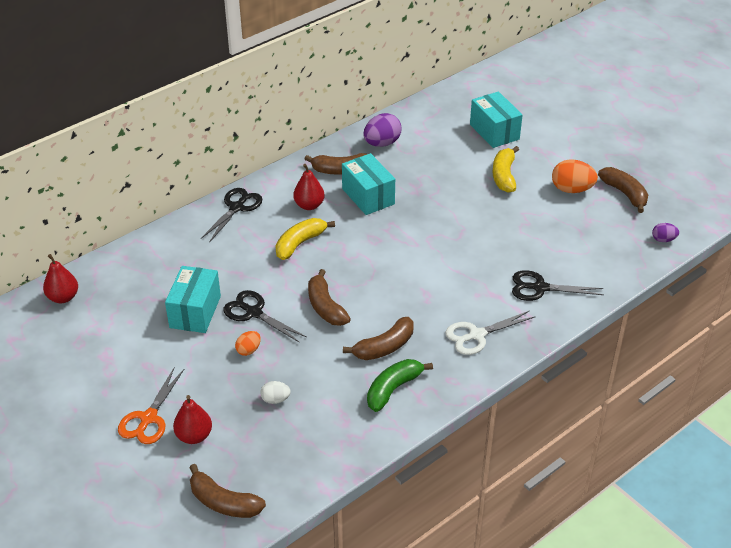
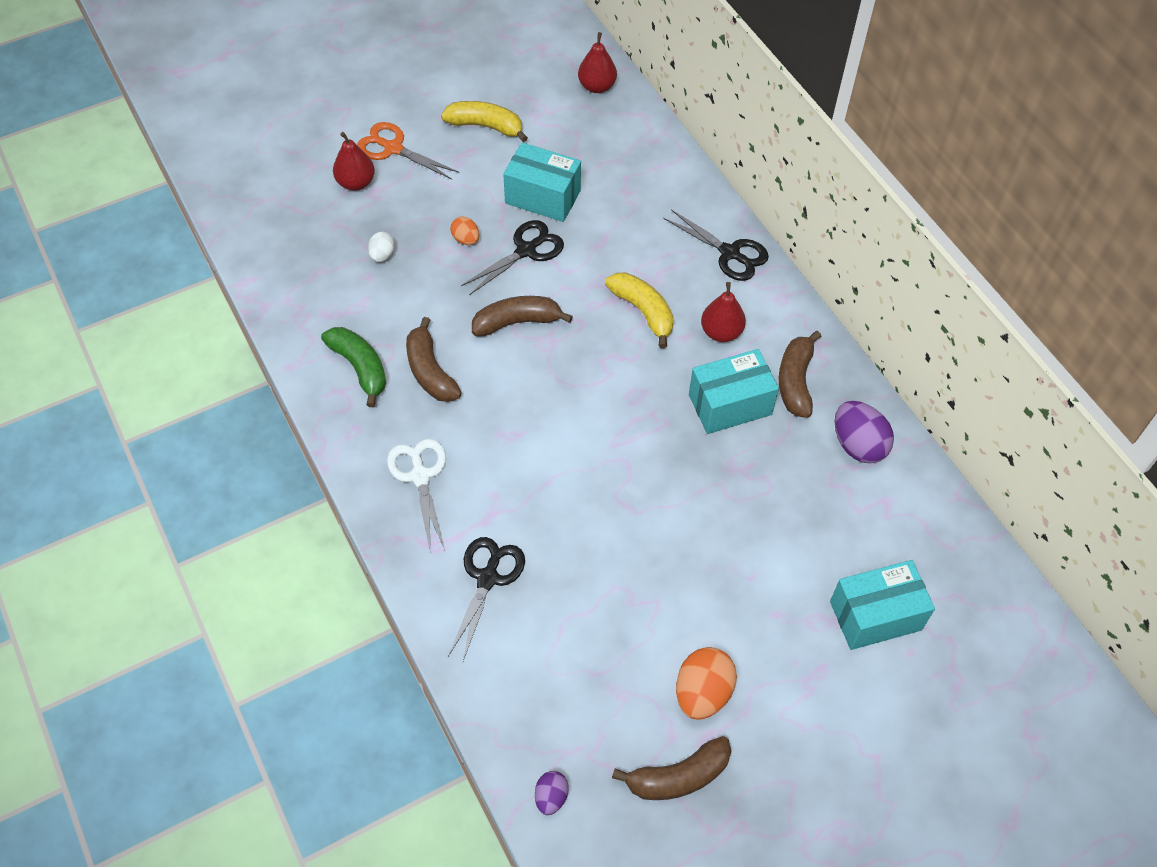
camera: 100 degrees right, 15 degrees up
(223, 502) = (261, 199): brown banana -> none
(504, 176) = (753, 599): yellow banana -> yellow banana (486, 126)

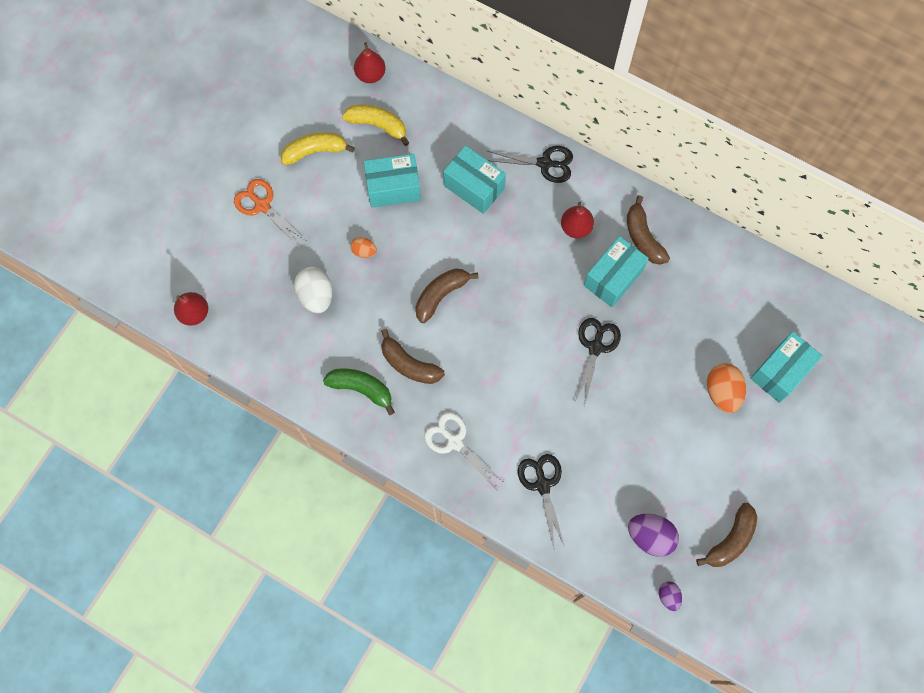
camera: 30 degrees left, 15 degrees up
(356, 183) = (256, 248): red pear -> red pear (194, 313)
(382, 255) = (316, 296): white egg -> white egg, size x1.80
(393, 148) = (262, 206): orange scissors -> orange scissors turned 45 degrees clockwise
(526, 250) = (410, 237): black scissors -> black scissors (595, 347)
(632, 237) = (474, 187): none -> turquoise box
(643, 311) = (517, 240): yellow banana -> yellow banana (377, 125)
(702, 693) = (713, 481): orange egg -> orange egg (722, 392)
(858, 445) = (706, 261): purple egg -> purple egg (650, 536)

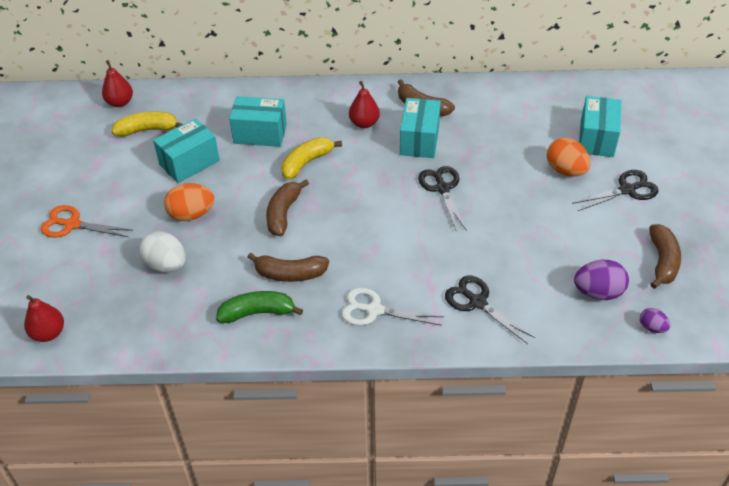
camera: 30 degrees left, 25 degrees down
(315, 151) = (100, 168): yellow banana -> yellow banana (306, 163)
(364, 251) = (191, 214): orange egg -> orange egg, size x1.80
(545, 163) = (308, 97): black scissors -> black scissors (627, 190)

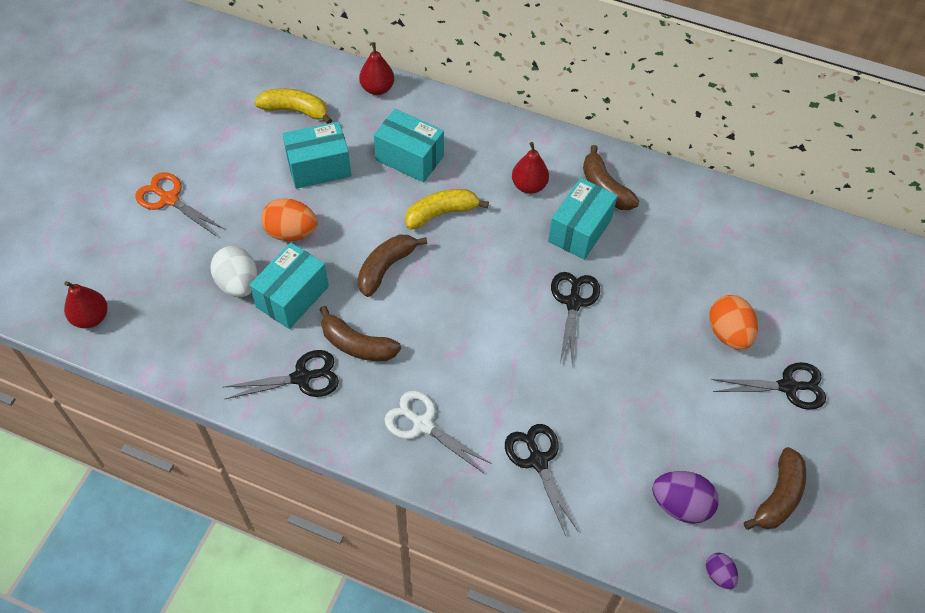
camera: 20 degrees right, 10 degrees up
(120, 102) = (283, 66): red pear -> red pear (377, 88)
(257, 313) = (302, 378): green banana -> black scissors
(596, 139) = (788, 305): turquoise box -> turquoise box (292, 297)

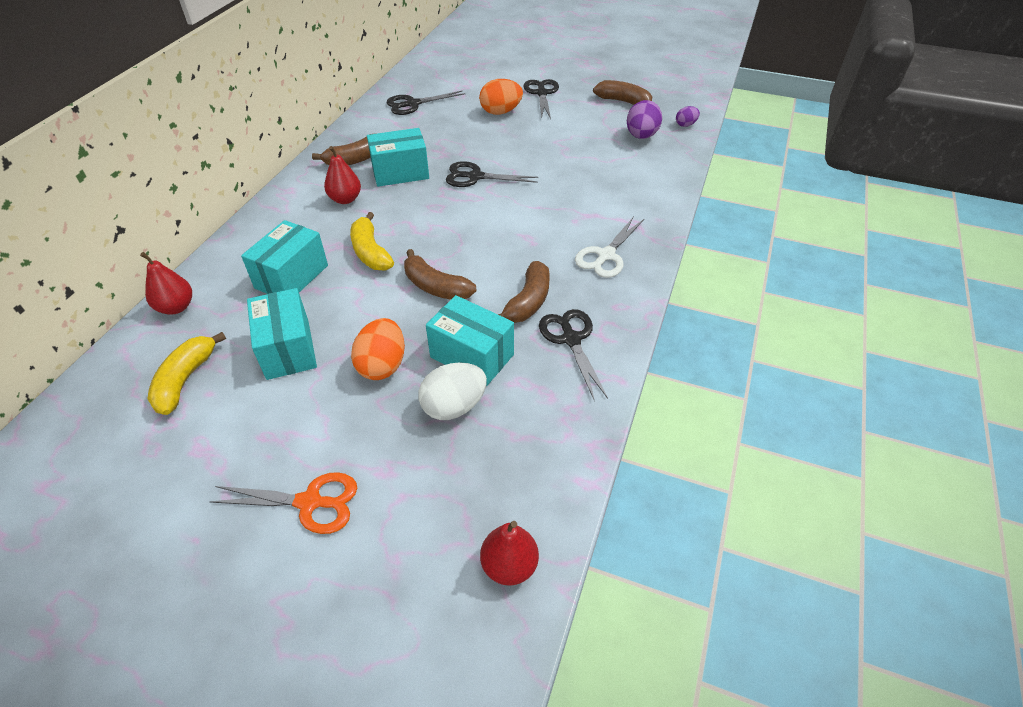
camera: 90 degrees left, 10 degrees down
(169, 199) = (309, 502): orange scissors -> orange scissors turned 120 degrees counterclockwise
(538, 461) = (624, 195): black scissors -> black scissors (413, 104)
(579, 230) = (400, 173): turquoise box -> turquoise box turned 45 degrees counterclockwise

